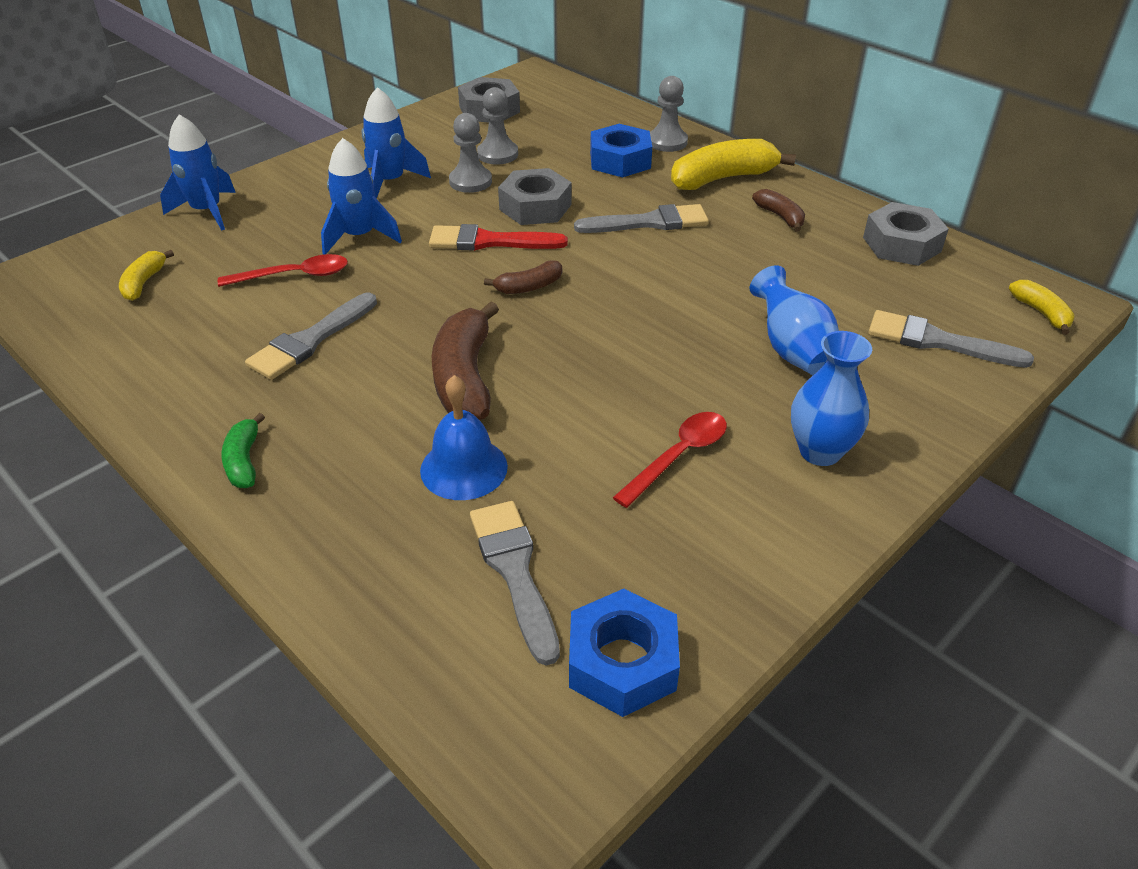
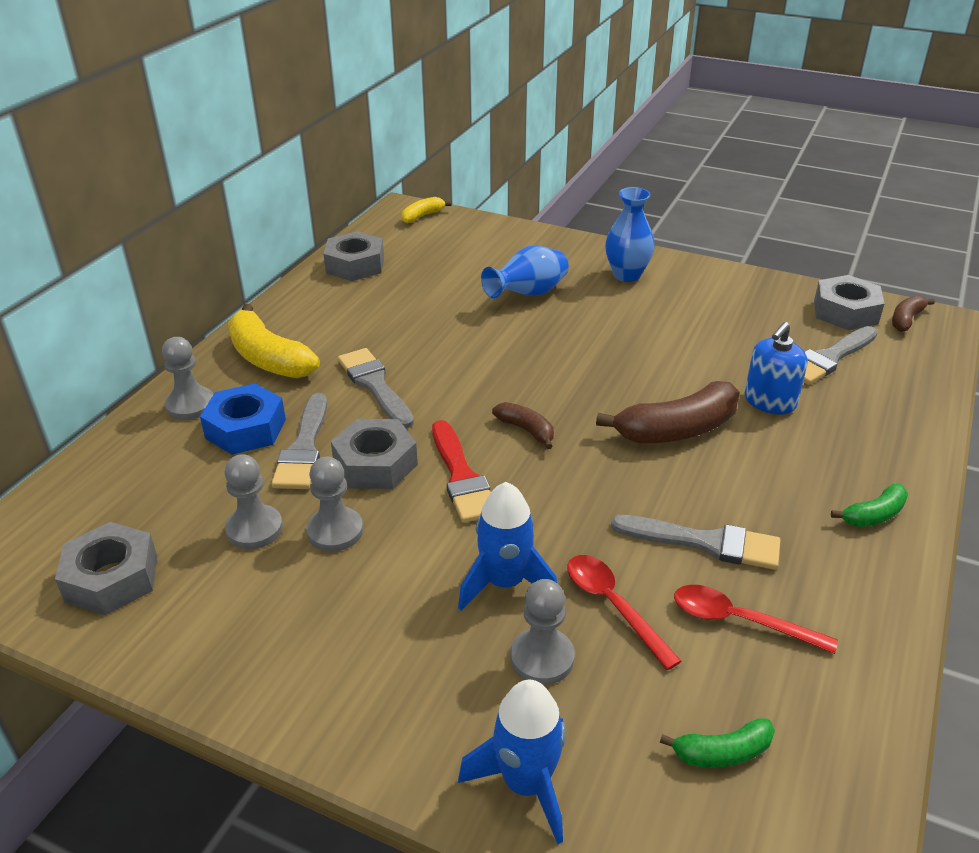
camera: 110 degrees left, 5 degrees down
(144, 283) = (722, 752): yellow banana -> green banana
(282, 236) = (542, 658): none -> grey pawn
(390, 182) = (362, 606): blue rocket -> none
(464, 468) = (769, 401): blue bell -> blue soap dispenser
(622, 662) = (845, 312): blue nut -> grey nut
(678, 456) = (676, 320): red spoon -> red spoon (740, 621)
(780, 217) = (333, 320): brown banana -> brown banana (906, 320)
(937, 341) = (480, 246): grey brush -> grey brush (304, 448)

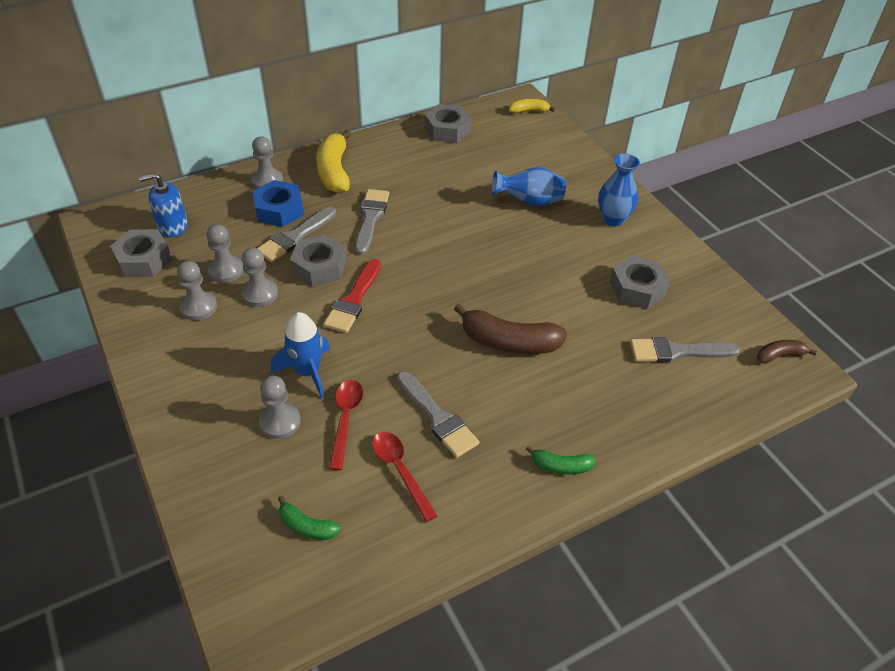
camera: 35 degrees right, 10 degrees up
(268, 591) = (199, 307): none -> grey pawn
(526, 430) = (421, 292): brown banana -> none
(526, 784) = (205, 474): blue rocket -> none
(769, 401) = (593, 357): blue soap dispenser -> blue soap dispenser (172, 226)
(845, 312) = (739, 325): grey nut -> grey nut (637, 288)

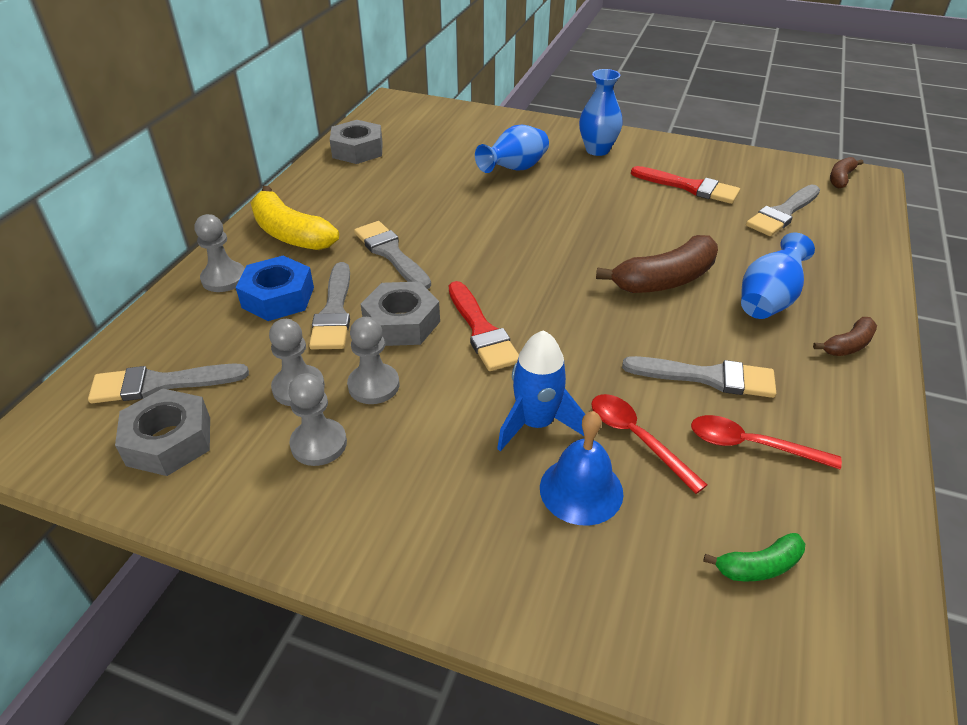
camera: 40 degrees left, 5 degrees down
(172, 226) = (160, 384): blue soap dispenser -> grey brush
(280, 422) = (581, 490): grey pawn -> blue bell
(529, 111) = (411, 106): yellow banana -> none
(556, 401) = (768, 300): none -> blue vase
(560, 466) = (848, 345): green banana -> brown banana
(637, 288) = (690, 187): grey nut -> red brush

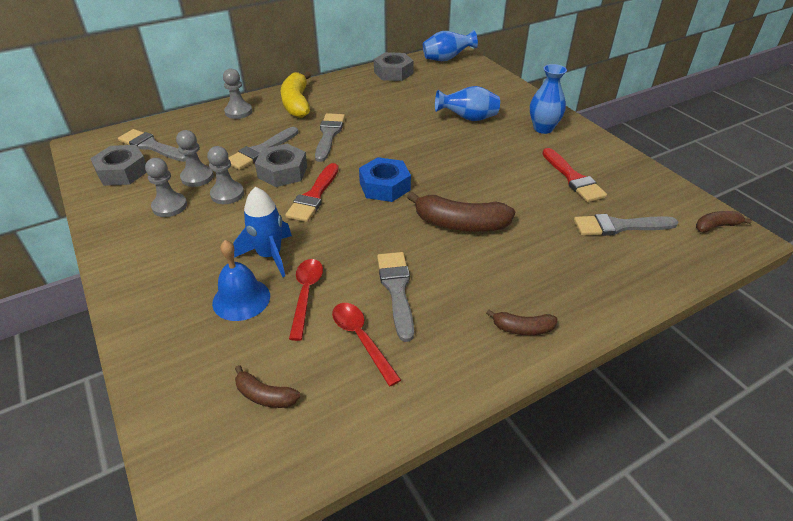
camera: 40 degrees right, 0 degrees up
(278, 297) = (248, 131): blue nut -> blue nut (384, 186)
(707, 377) = (396, 290): grey brush -> grey brush turned 150 degrees counterclockwise
(758, 566) = (265, 395): green banana -> brown banana
(768, 300) = (511, 272): blue vase -> blue vase (446, 59)

